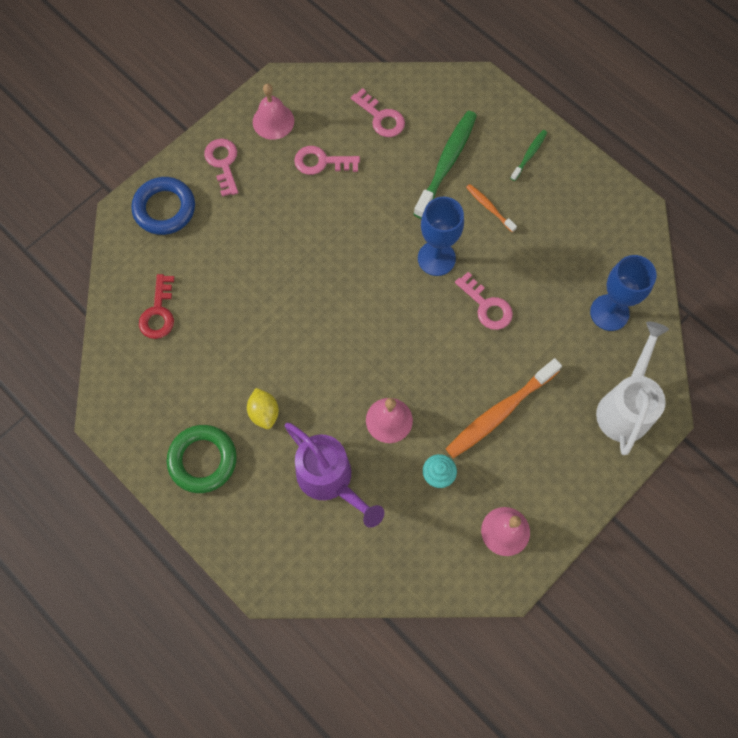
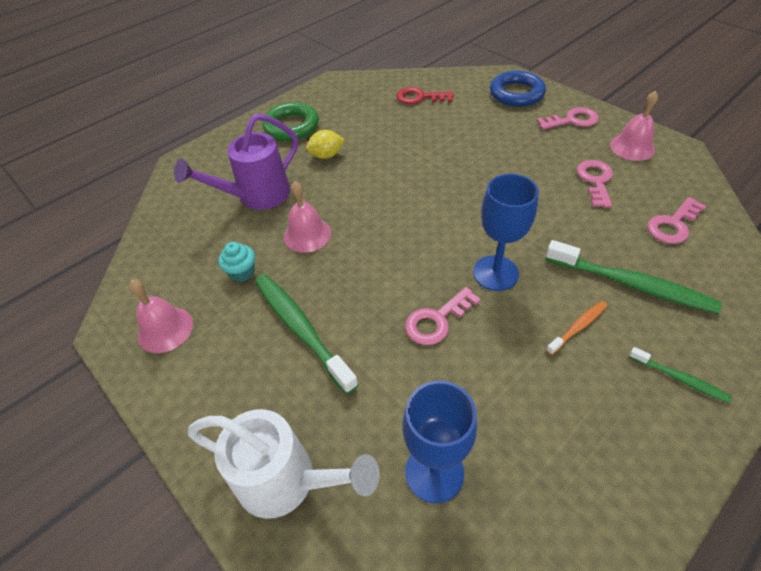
camera: 95 degrees right, 20 degrees down
(500, 412) = (301, 329): orange toothbrush -> green toothbrush

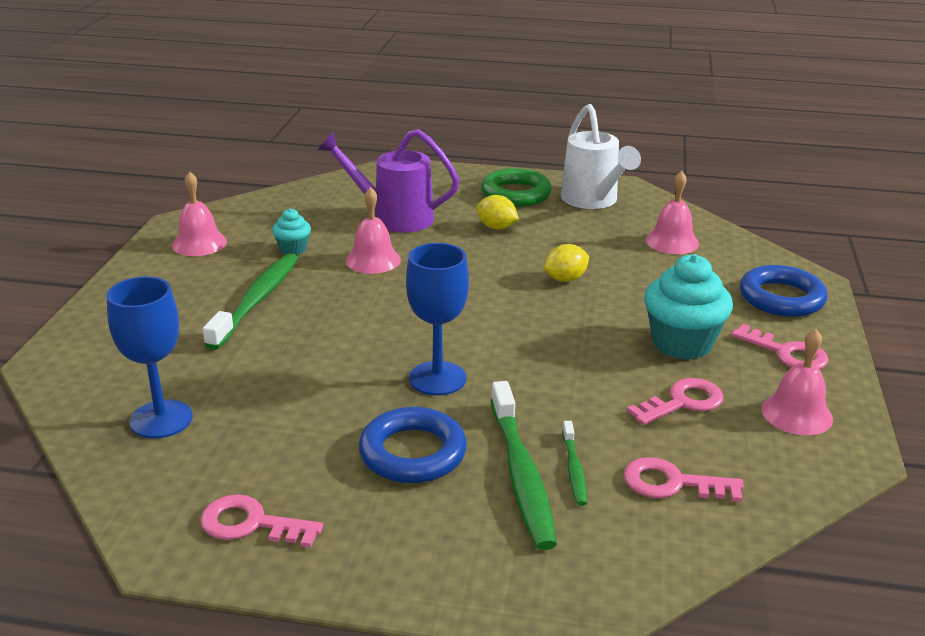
camera: 50 degrees right, 20 degrees down
(286, 481) = (101, 352): white watering can -> white watering can (592, 201)
(420, 97) = (672, 241): red key -> pink bell
(422, 158) = (565, 279): none -> yellow lemon
(437, 320) = (336, 365): pink key -> pink key (251, 524)
(534, 150) = (682, 343): none -> turquoise cupcake
(578, 327) = (412, 453): orange toothbrush -> blue ring
(679, 378) = (404, 543): green toothbrush -> green toothbrush (574, 469)

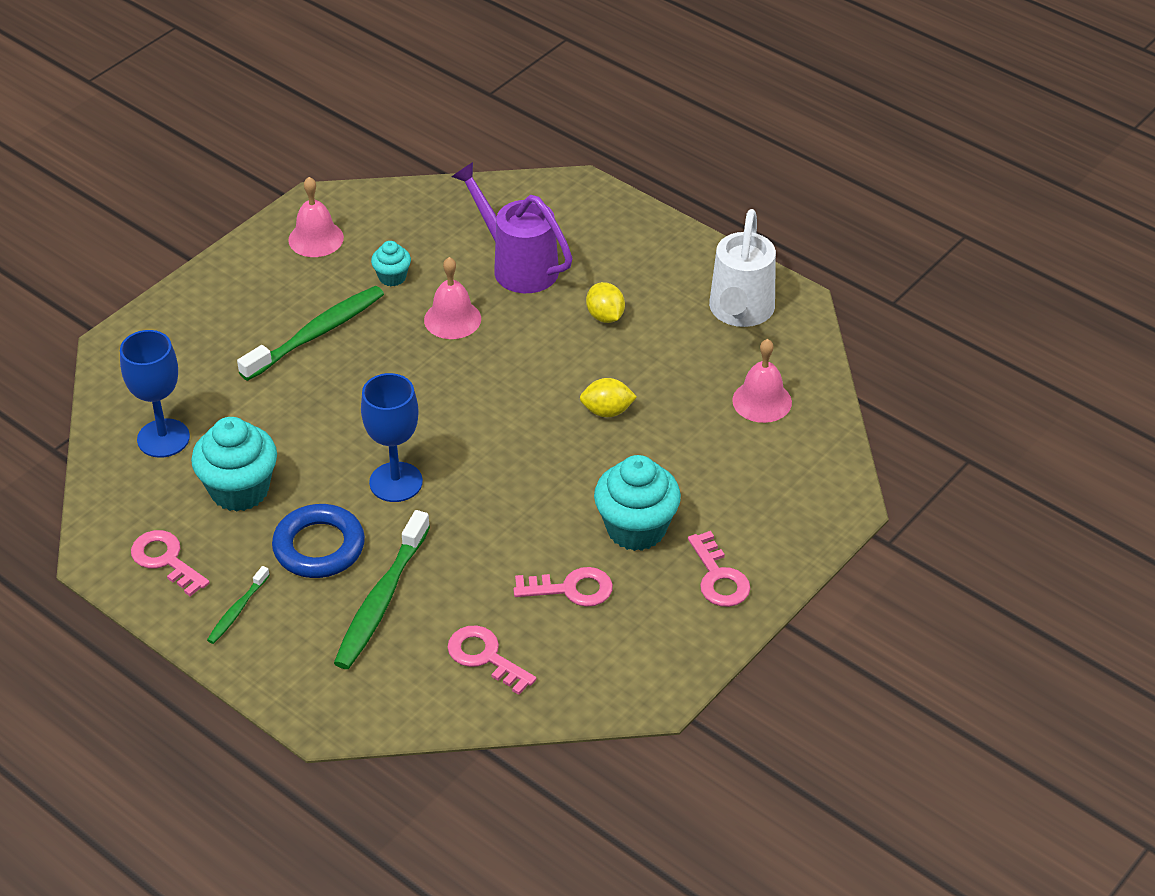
camera: 30 degrees right, 15 degrees up
(284, 434) = (239, 490): none -> turquoise cupcake
(516, 194) = (669, 273): green ring -> none
(574, 469) = (424, 613): green toothbrush -> green toothbrush (237, 610)
(781, 298) = (789, 515): blue ring -> none
(796, 413) = (654, 640): pink bell -> none

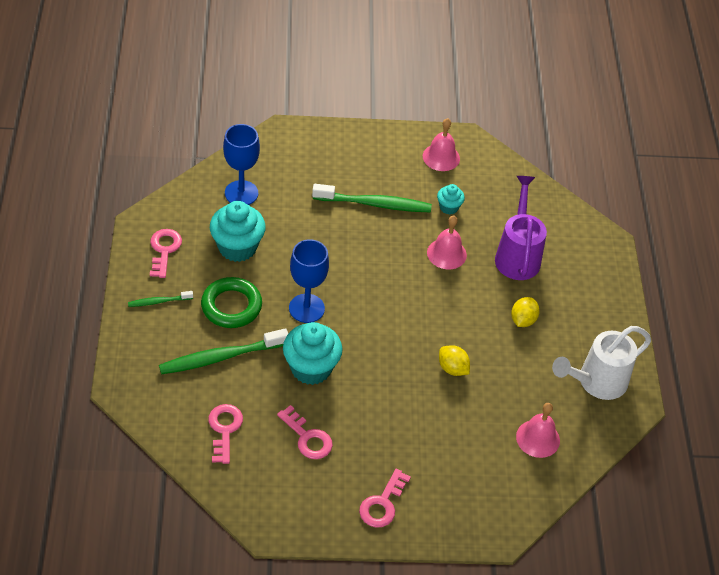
camera: 45 degrees right, 5 degrees up
(319, 547) = (231, 306): blue ring -> green ring
(636, 529) = (380, 440): turquoise cupcake -> turquoise cupcake (311, 368)

